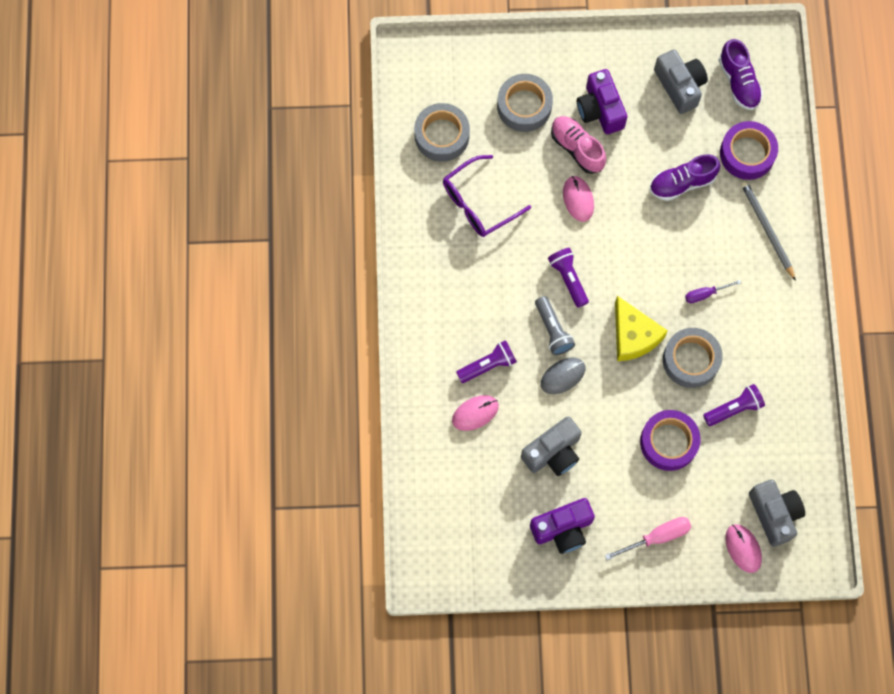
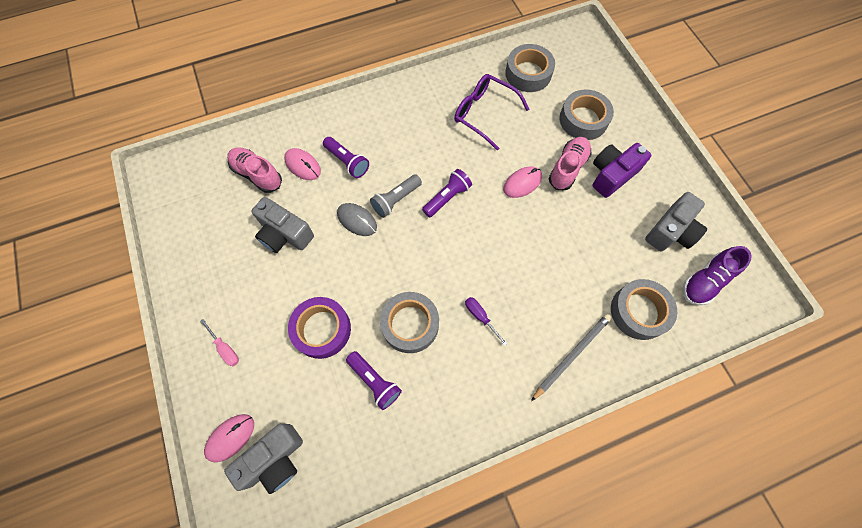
camera: 70 degrees right, 5 degrees down
(469, 464) = (257, 174): none -> pink shoe
(563, 529) = (215, 263): purple camera -> none
(633, 336) = (415, 266): yellow cheese -> none
(657, 537) = (225, 348): pink screwdriver -> pink screwdriver, size x0.66
(682, 183) = (579, 262): purple shoe -> none
(747, 153) = (639, 311): purple tape -> grey tape

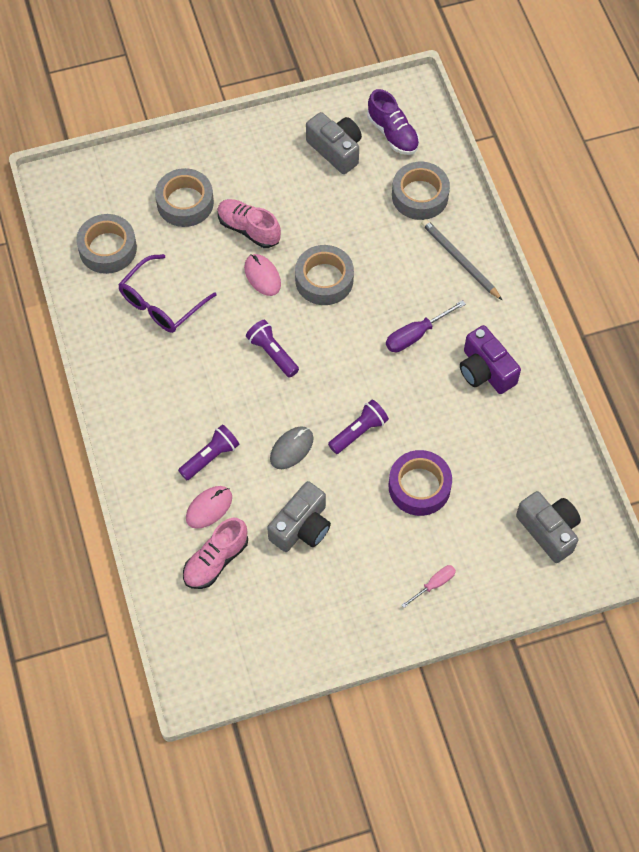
camera: 85 degrees left, 5 degrees down
(230, 437) = (526, 573): pink mouse -> none
(374, 381) = (477, 437): purple flashlight -> purple flashlight (359, 432)
(396, 200) = (269, 406): grey flashlight -> none
(410, 324) = (419, 401): grey tape -> grey tape (324, 280)
(480, 317) = (416, 335): purple screwdriver -> purple screwdriver, size x1.52
(612, 175) = (262, 189): purple camera -> purple camera (485, 370)

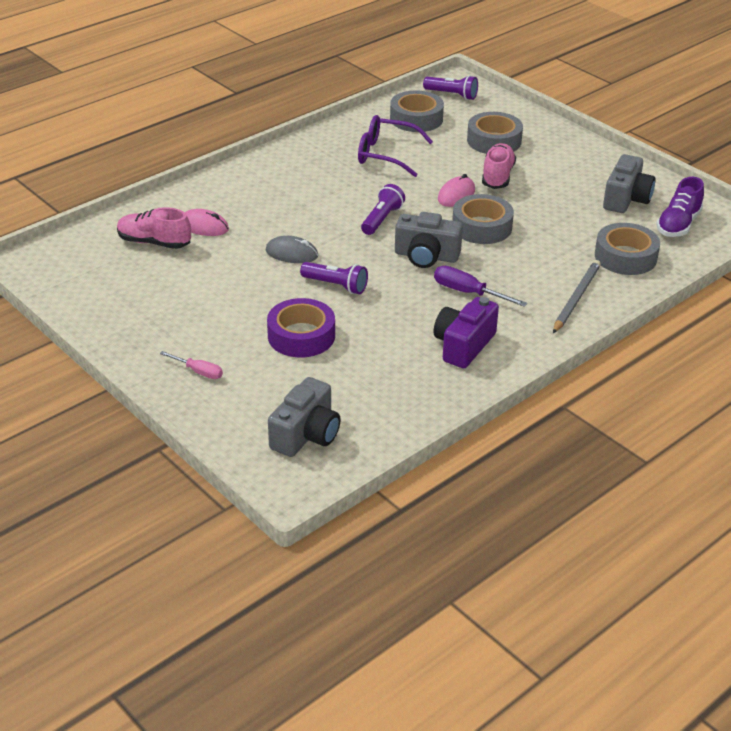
camera: 65 degrees right, 25 degrees down
(210, 457) = (254, 214): purple flashlight -> purple flashlight (452, 95)
(301, 527) = (214, 278): grey camera -> grey camera (426, 256)

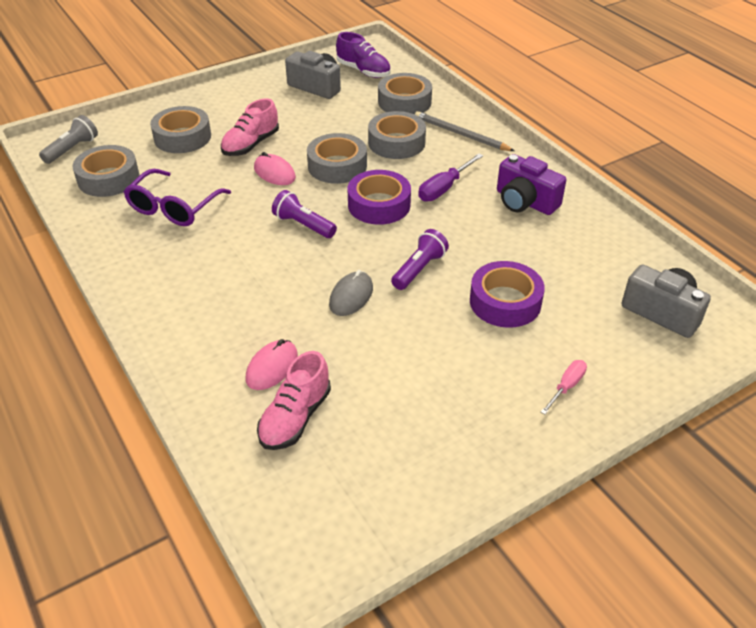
camera: 80 degrees left, 5 degrees up
(426, 256) = (379, 205): grey camera -> purple tape
(452, 95) = (72, 149): purple flashlight -> grey flashlight
(497, 176) = (251, 145): pink shoe -> pink shoe turned 75 degrees counterclockwise
(539, 258) = (396, 143): none -> grey tape

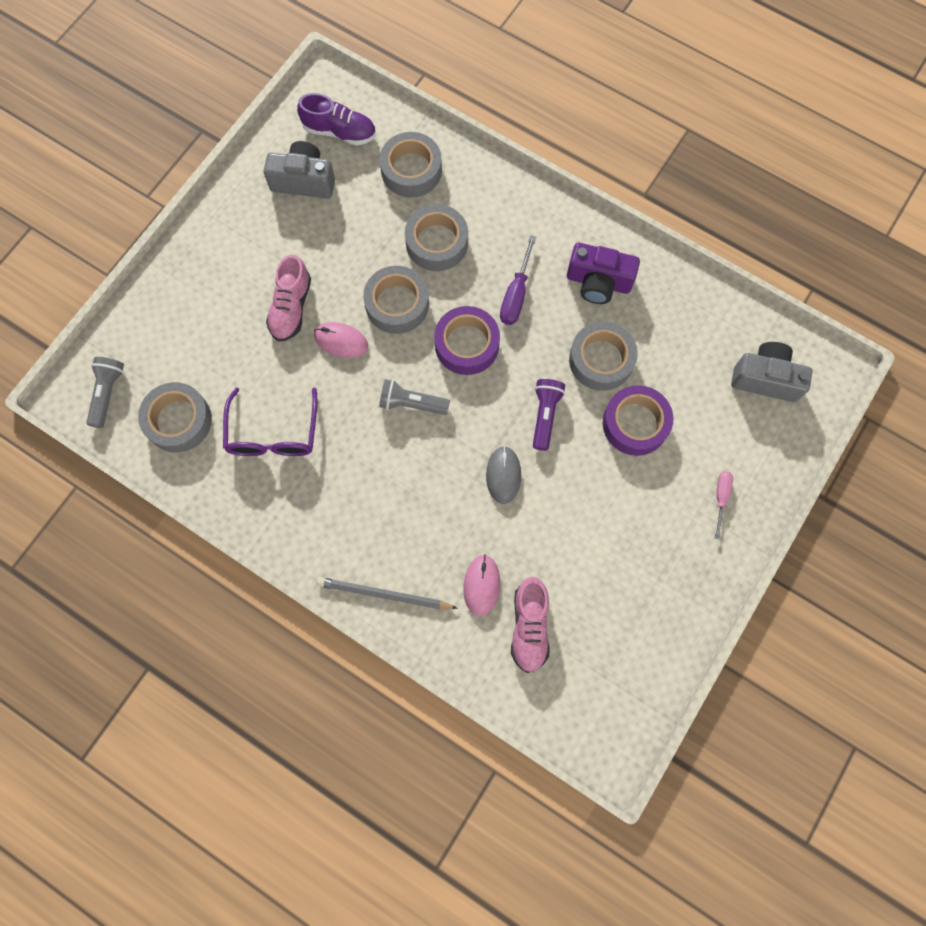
camera: 25 degrees left, 30 degrees up
(182, 137) = (212, 325): grey tape -> grey tape (601, 360)
(303, 225) = (411, 403): purple flashlight -> grey flashlight
(460, 134) = (494, 202): grey pencil -> grey pencil (384, 594)

